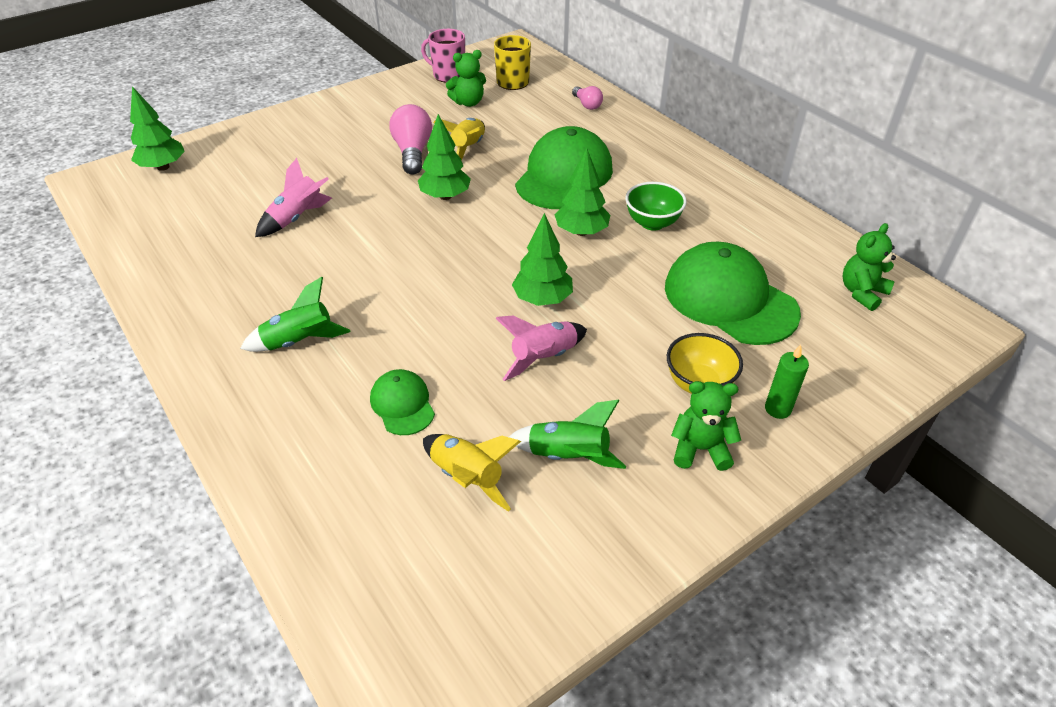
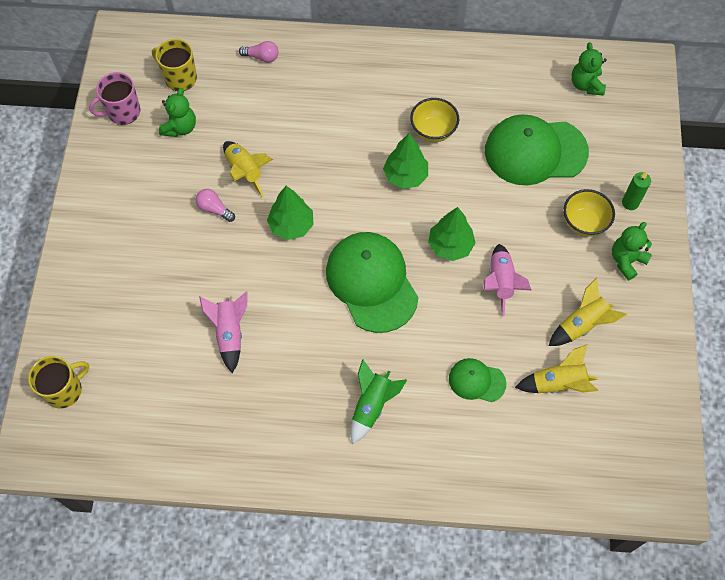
camera: 50 degrees left, 20 degrees up
(163, 167) = (64, 390): green tree -> yellow mug
(413, 152) = (214, 209): pink light bulb -> pink light bulb, size x0.57
(564, 176) = (336, 139): green cap -> green cap (371, 282)
(568, 456) = (582, 325): green rocket -> yellow rocket
(652, 223) = (433, 131): green bowl -> yellow bowl

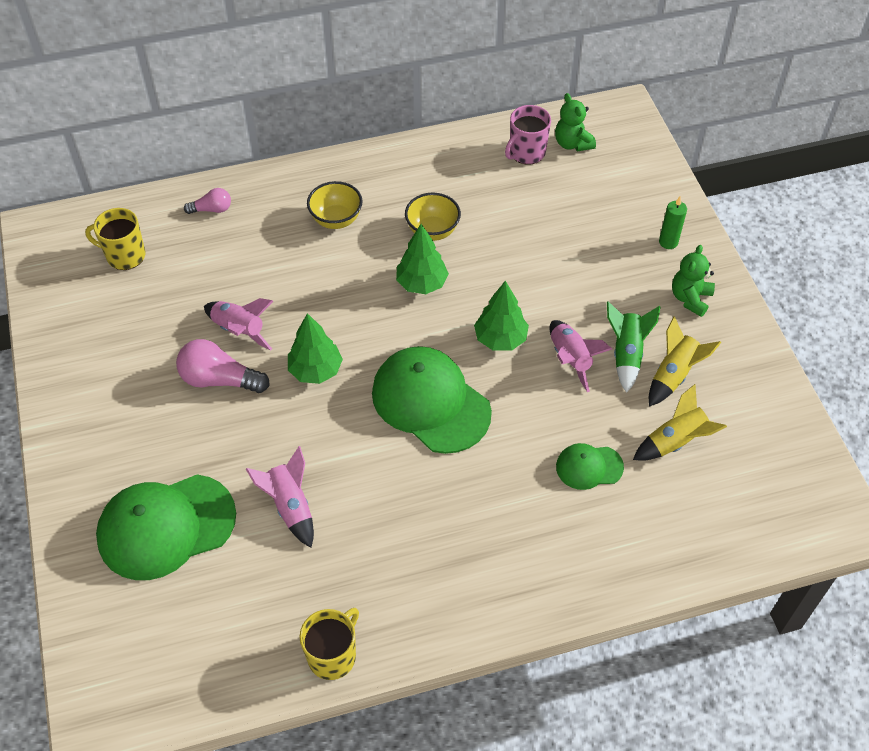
camera: 20 degrees left, 10 degrees down
(64, 390) = (113, 634): yellow mug -> yellow mug (333, 656)
(123, 112) = (70, 309): pink mug -> pink mug (526, 153)
(180, 127) = (145, 306): green teddy bear -> none
(214, 209) = (219, 379): pink light bulb -> pink light bulb, size x1.75
(245, 172) = (239, 330): yellow rocket -> pink rocket
(372, 405) = (486, 530): green rocket -> green rocket (627, 354)
(535, 151) = (549, 221): green cap -> green cap (166, 526)
(584, 223) = (630, 275): yellow bowl -> yellow bowl (336, 220)

